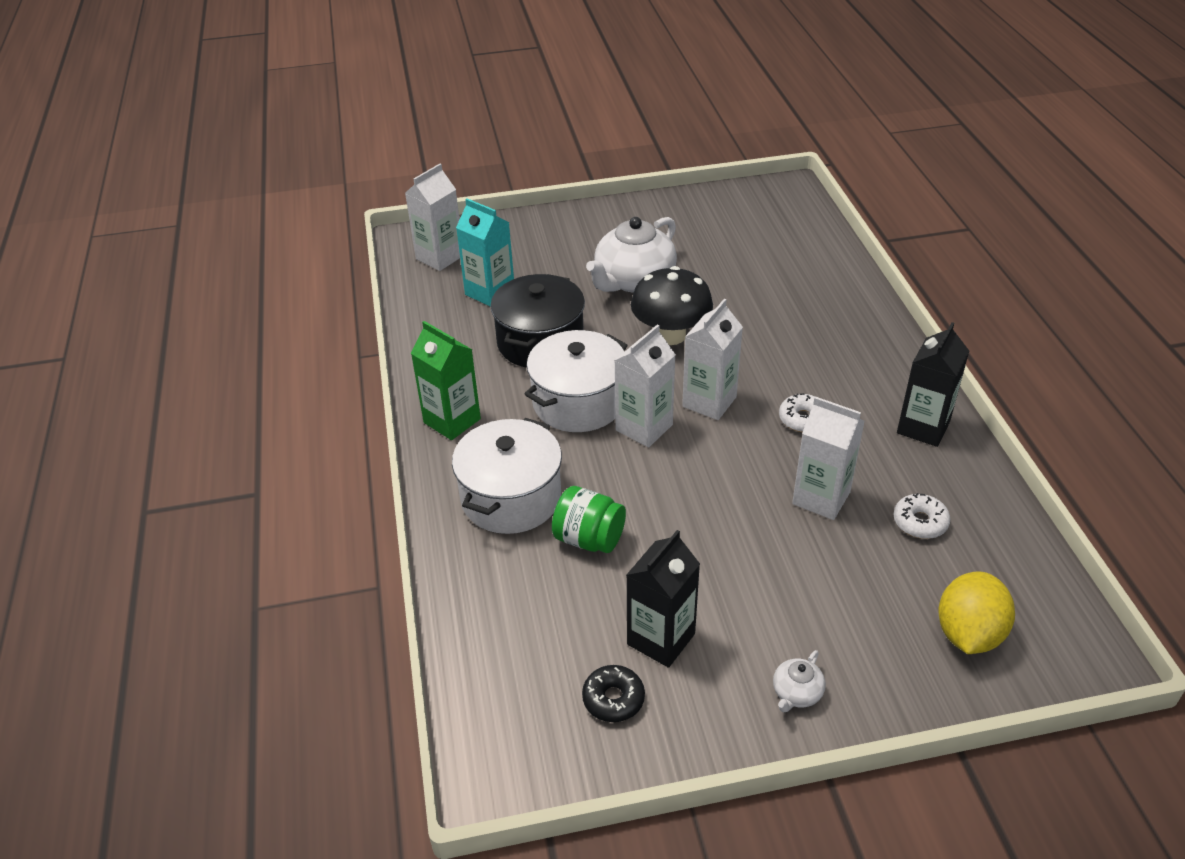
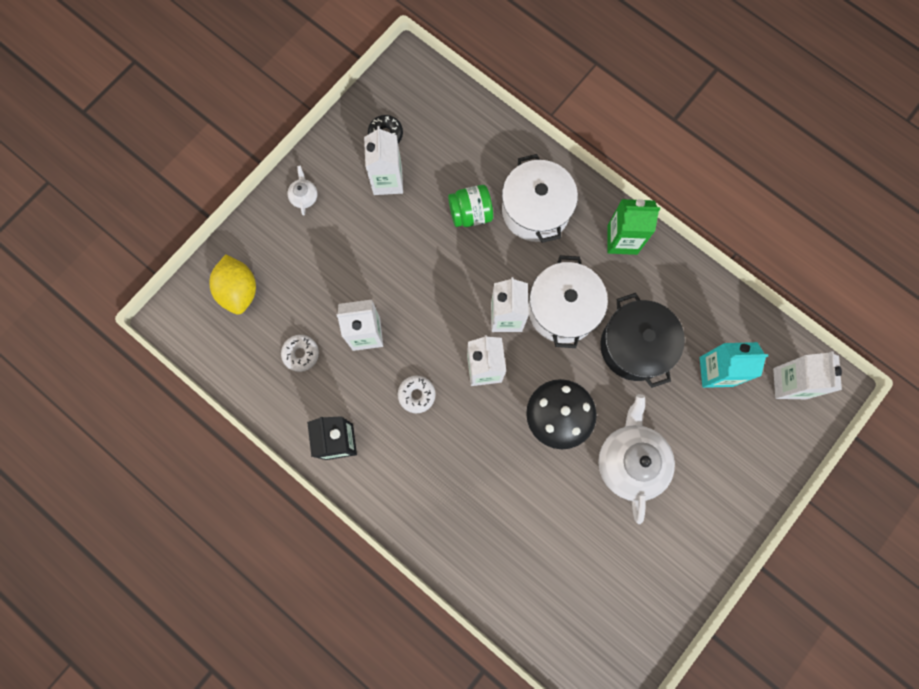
camera: 140 degrees right, 35 degrees up
(661, 639) = (387, 180): black carton -> white carton

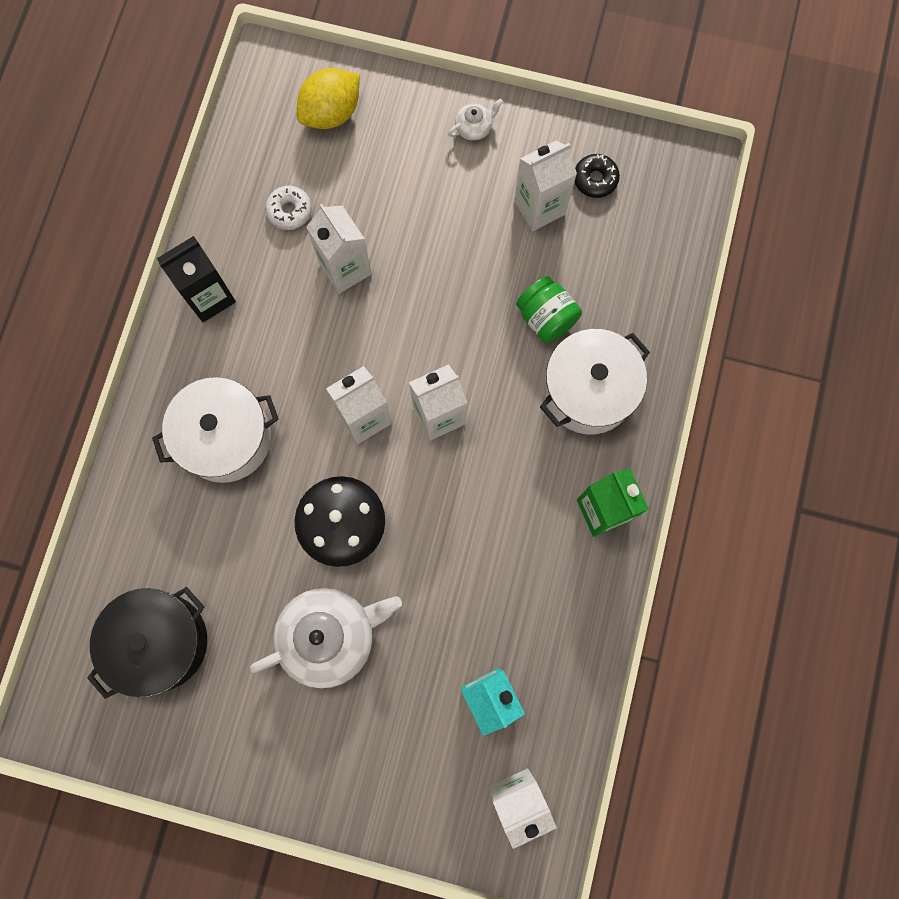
camera: 65 degrees right, 0 degrees up
(416, 395) = (299, 356): white donut -> none
(562, 309) = (479, 476): white pot -> white pot (226, 438)
(635, 346) = (474, 582): black pot -> black pot (160, 641)

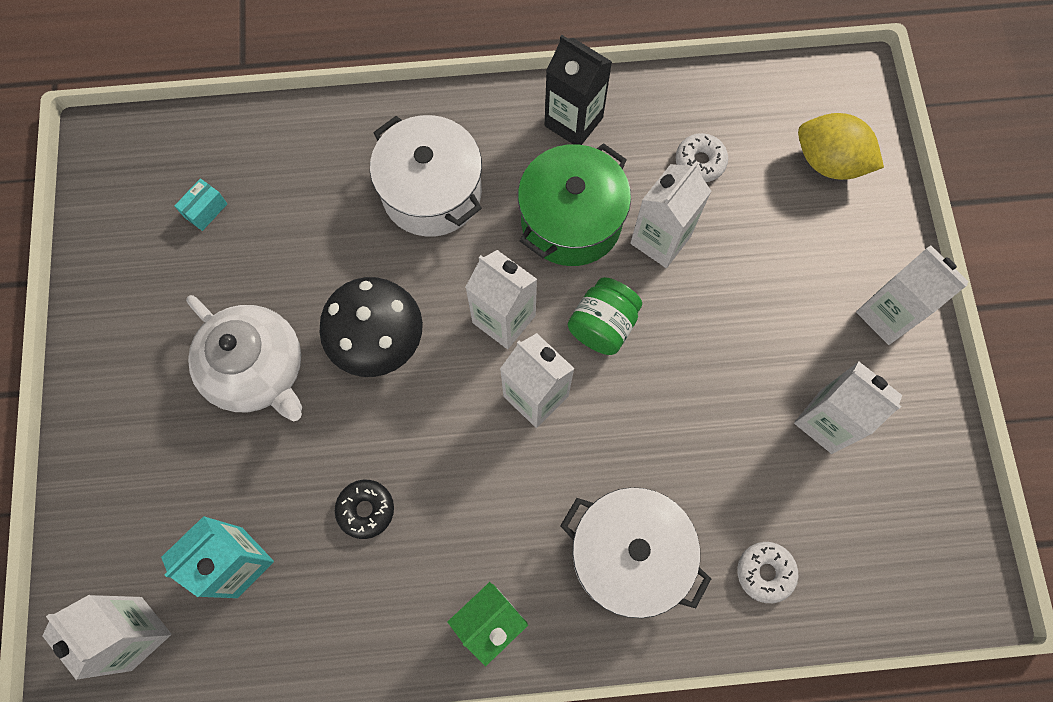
camera: 70 degrees right, 5 degrees down
(160, 641) = (206, 210): black pot -> turquoise box
(300, 332) = (571, 221): none -> green pot
(474, 127) = (887, 315): white teapot -> white carton
(546, 318) = (696, 475): green jar -> green jar (602, 325)
(595, 179) = (892, 474): black donut -> black donut (366, 510)
(634, 298) = (765, 572): none -> white donut

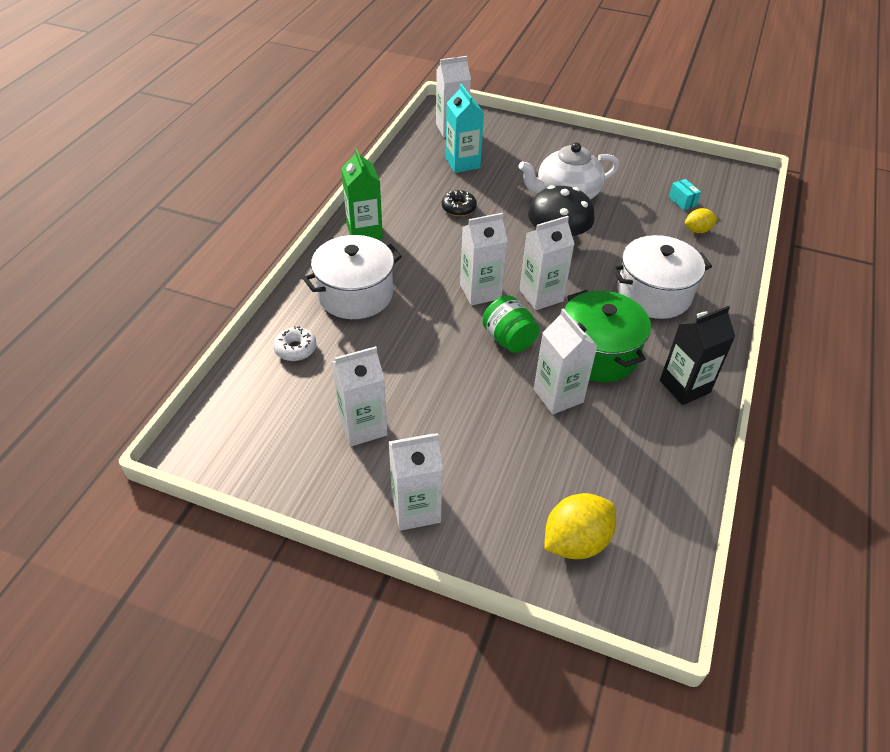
camera: 115 degrees right, 25 degrees down
(269, 175) = (697, 230): none -> yellow lemon
(700, 162) = (615, 449): white donut -> none

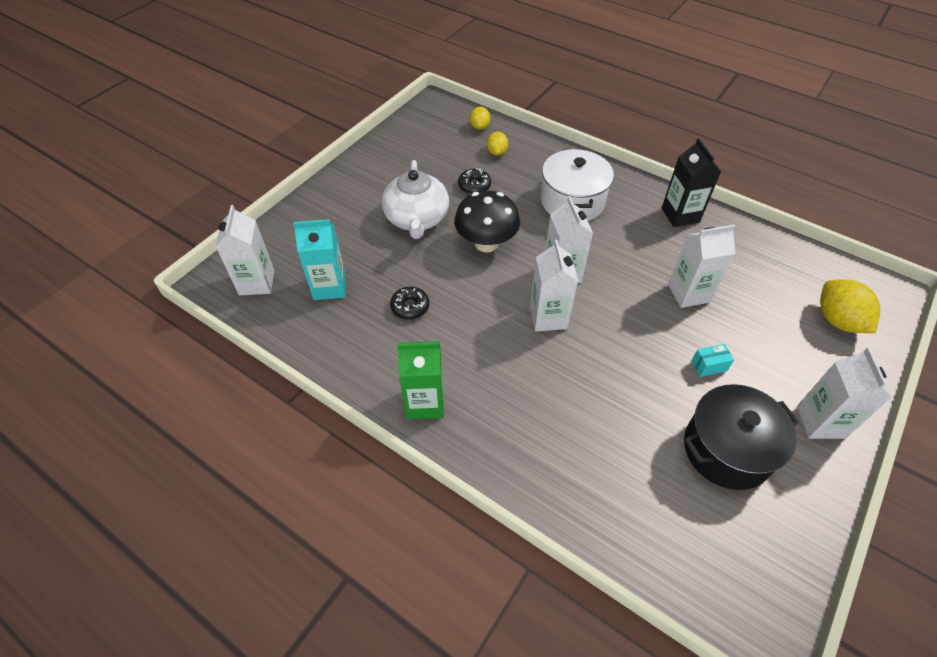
camera: 75 degrees left, 5 degrees up
(295, 349) = (613, 501): white donut -> none
(355, 294) = (533, 428): white pot -> none
(363, 426) = (727, 449): white carton -> black pot
(509, 339) = (617, 310): green jar -> none
(598, 353) = (640, 255): green pot -> none
(634, 222) = (474, 186): none -> black donut
(682, 201) = (454, 149): turquoise box -> turquoise box (709, 366)
(731, 213) = (480, 127): none -> yellow lemon

